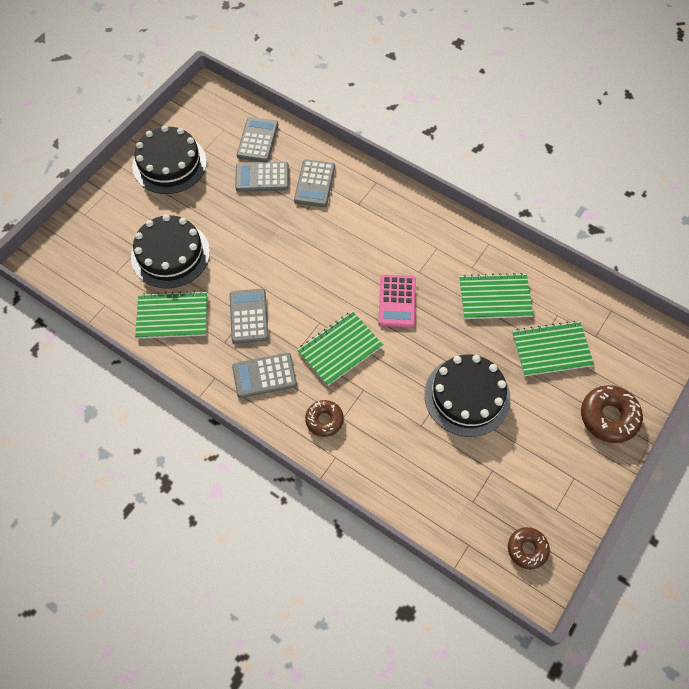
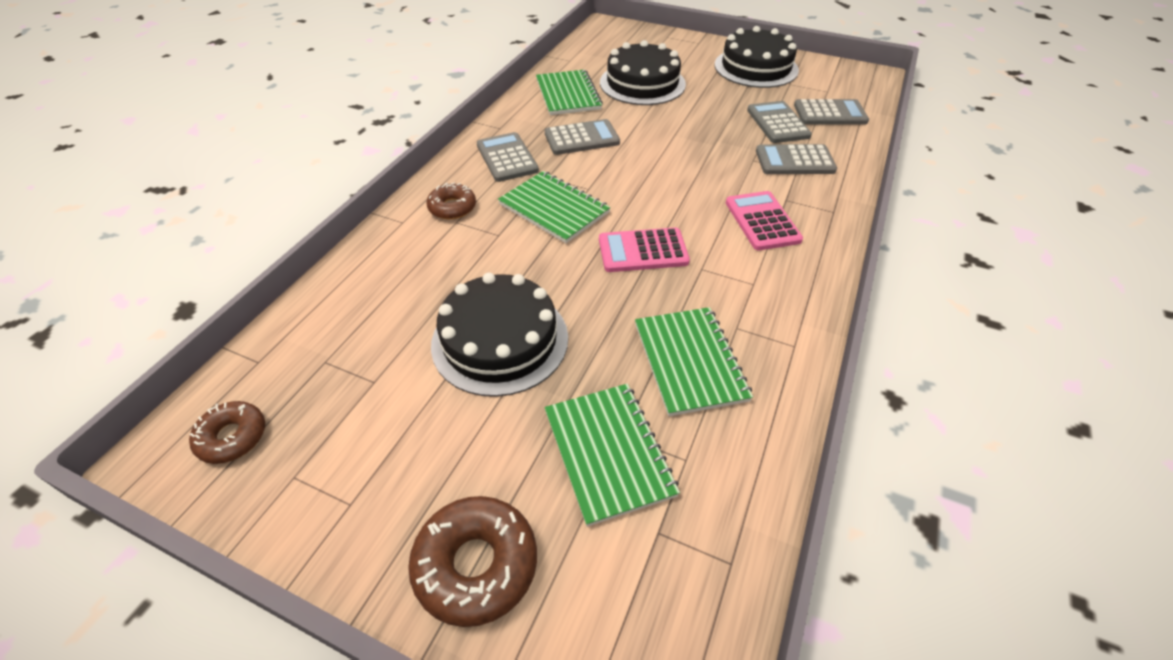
camera: 80 degrees right, 15 degrees down
(379, 225) = (762, 221): none -> pink calculator

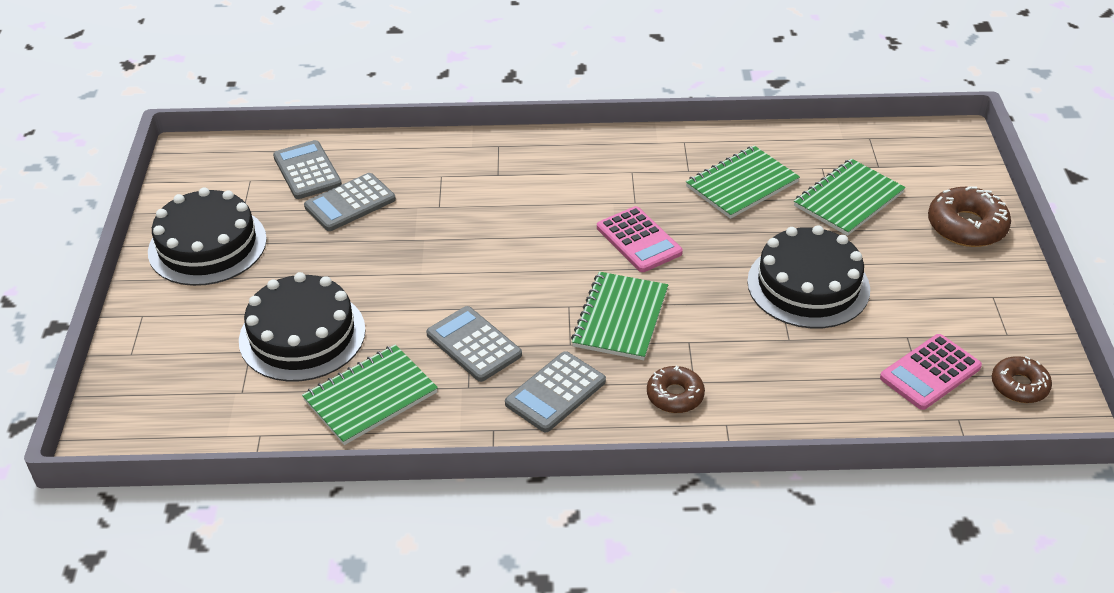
camera: 115 degrees left, 5 degrees down
(762, 221) = (543, 182): pink calculator -> pink calculator (930, 373)
(794, 161) = (424, 179): grey calculator -> none

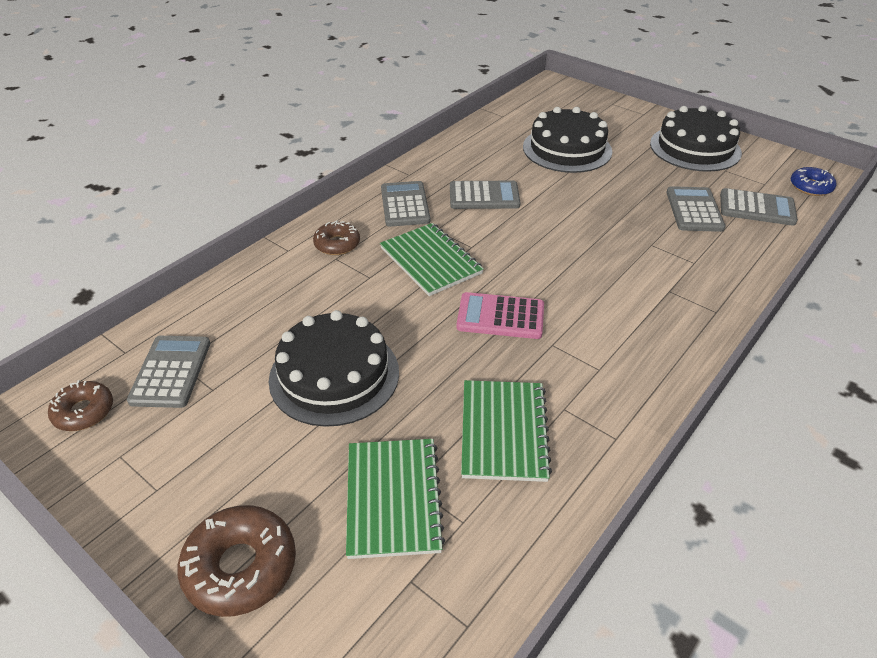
camera: 130 degrees right, 0 degrees up
(230, 153) = (810, 187): none -> blue donut
(370, 396) = (487, 150): green notebook -> none
(930, 373) = (171, 372): pink calculator -> grey calculator

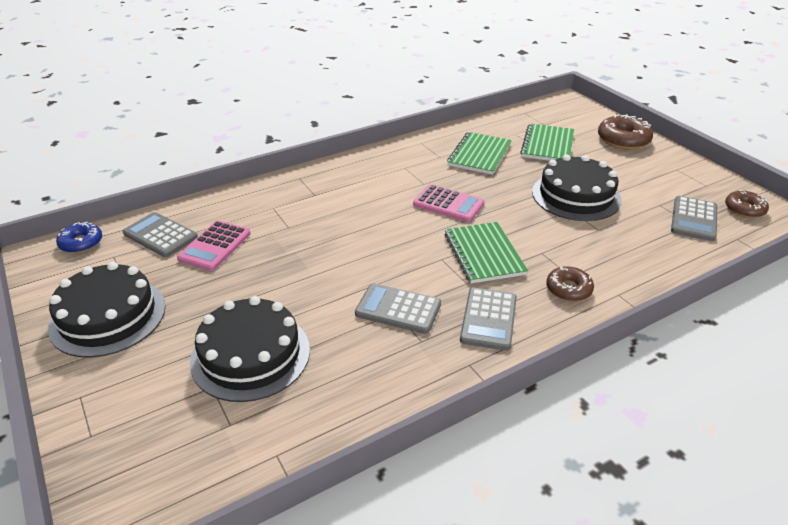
camera: 160 degrees left, 5 degrees down
(694, 210) = (215, 246): grey calculator -> pink calculator

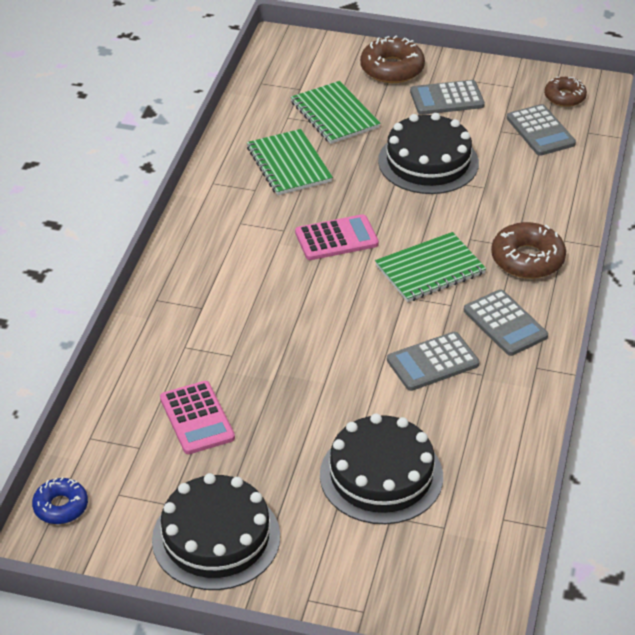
camera: 45 degrees left, 5 degrees up
(160, 235) = (126, 445): grey calculator -> grey calculator (447, 99)
(484, 254) = (430, 269): green notebook -> green notebook turned 60 degrees counterclockwise
(568, 289) = (527, 259): brown donut -> brown donut, size x1.57

